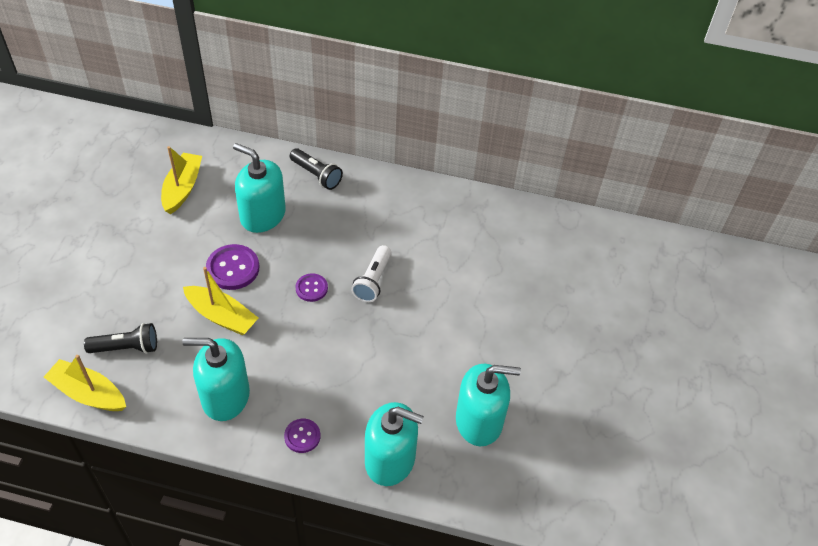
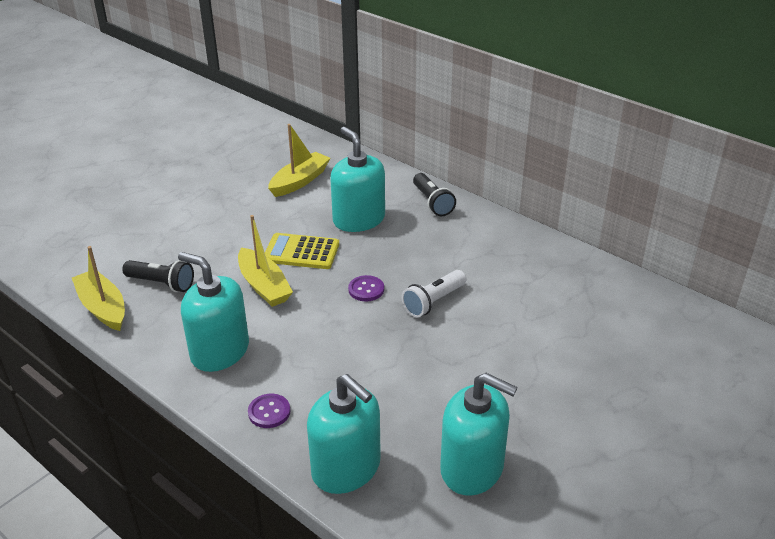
camera: 30 degrees right, 15 degrees down
(233, 268) = (301, 252): purple button -> yellow calculator

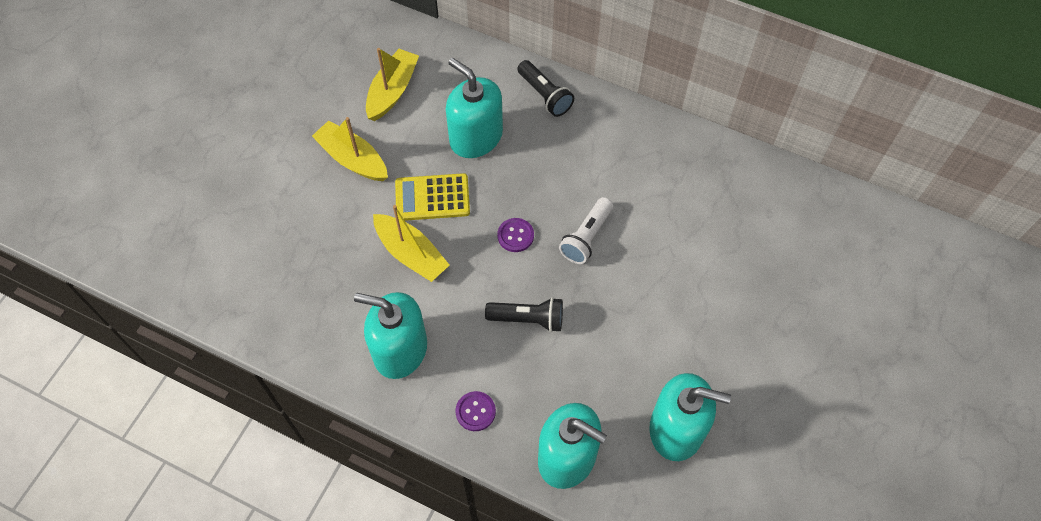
camera: 15 degrees left, 25 degrees up
(103, 308) = (257, 321): yellow boat -> yellow boat (352, 159)
(161, 283) = (304, 274): black flashlight -> black flashlight (528, 319)

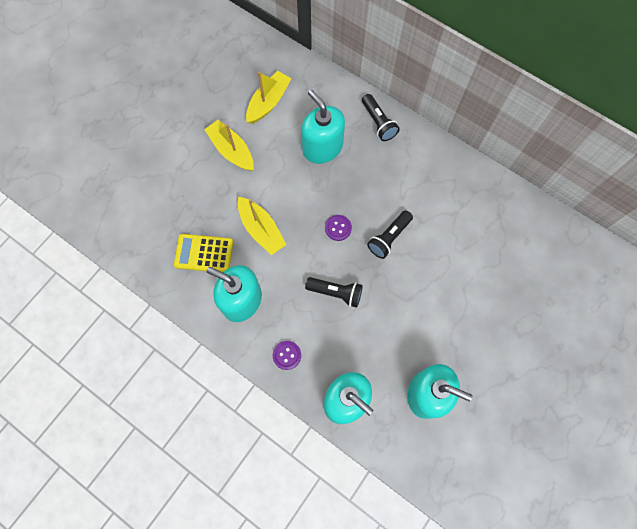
camera: 10 degrees right, 10 degrees up
(432, 197) = (283, 189): yellow calculator -> yellow calculator (204, 253)
(586, 237) = (389, 238): white flashlight -> black flashlight

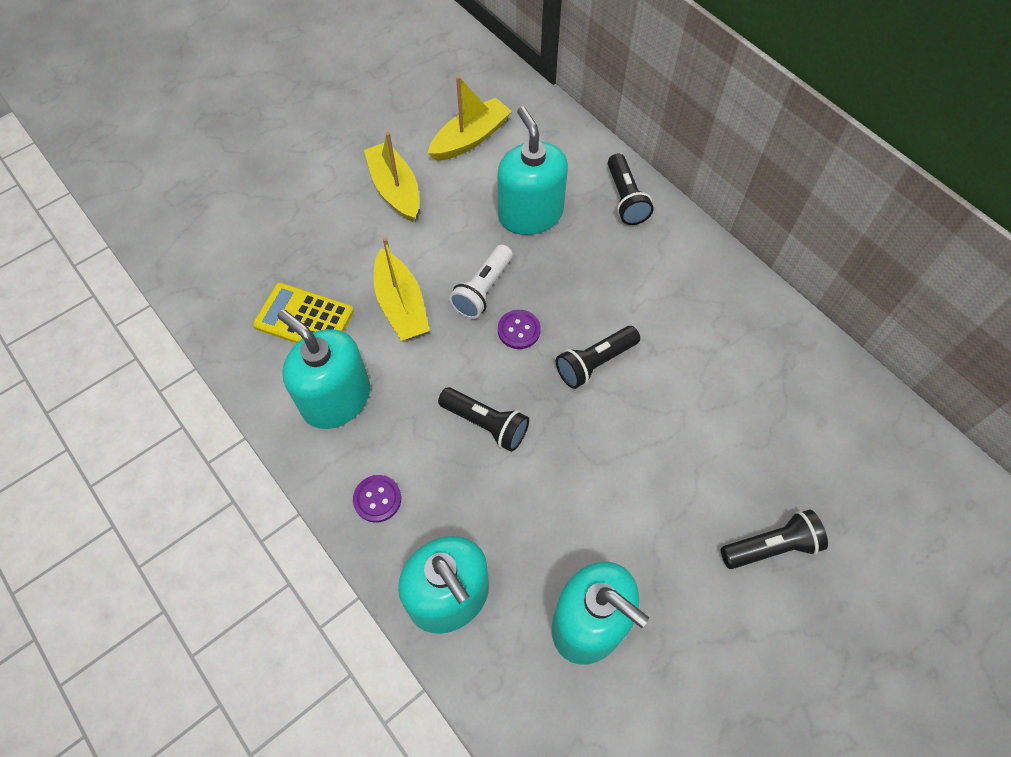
camera: 15 degrees right, 10 degrees down
(308, 207) = (483, 290): none -> white flashlight
(515, 323) = (771, 546): none -> black flashlight

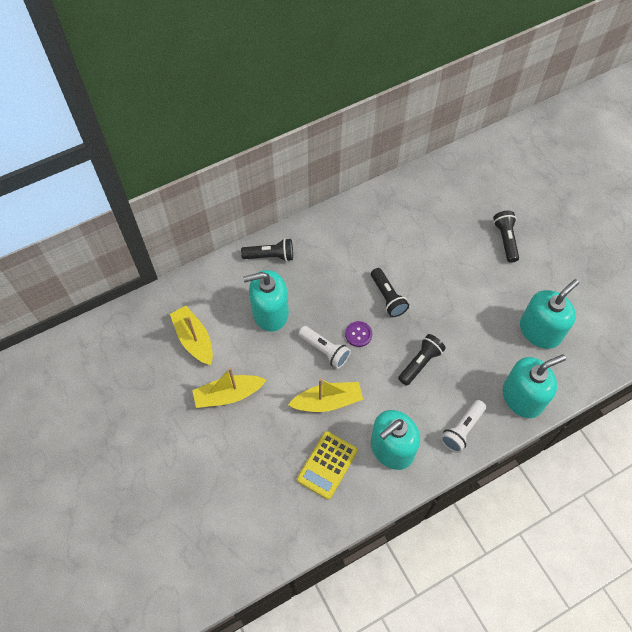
camera: 80 degrees left, 0 degrees up
(377, 499) = (462, 429): purple button -> white flashlight

